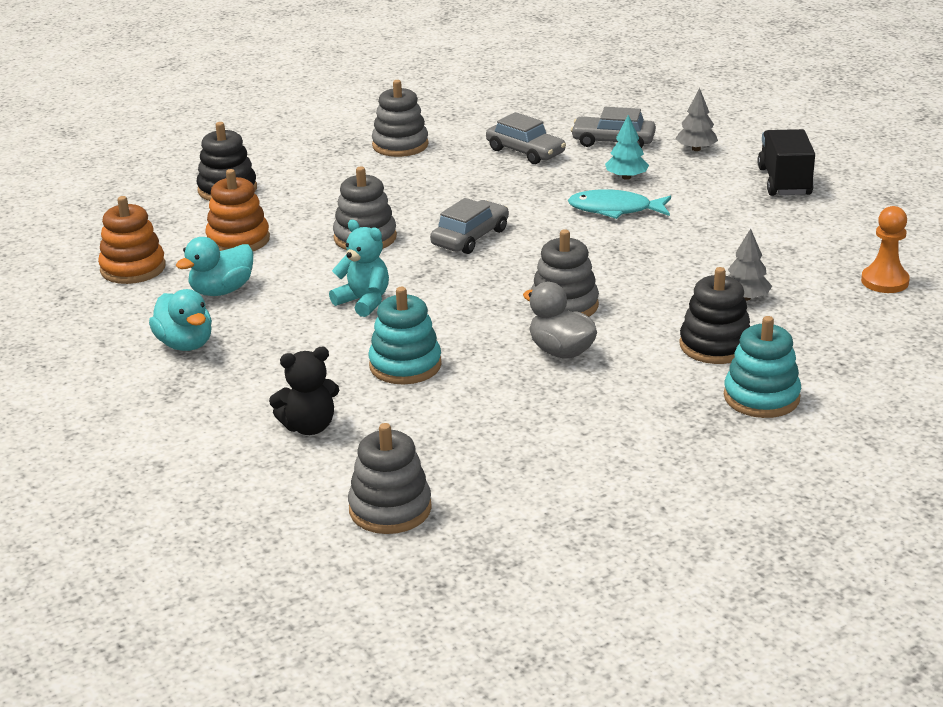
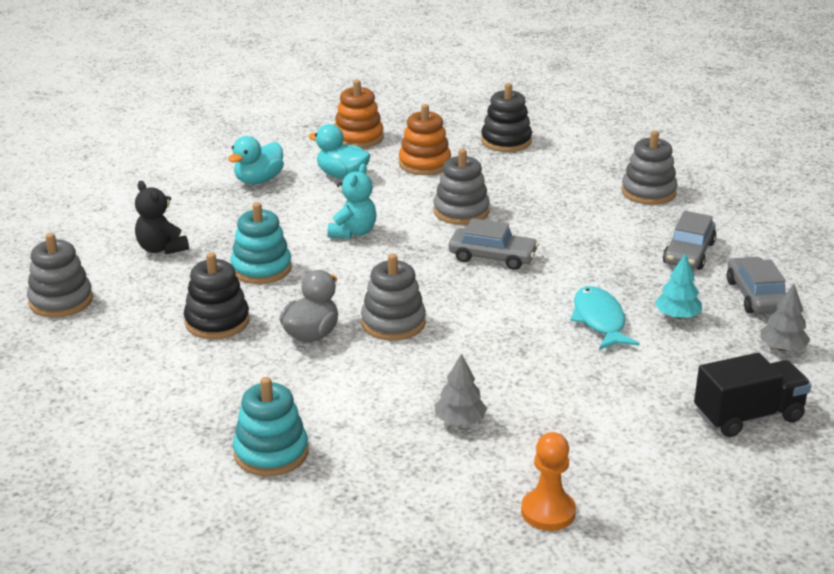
camera: 70 degrees right, 0 degrees up
(715, 345) = (356, 414): black stacking toy -> black stacking toy (217, 322)

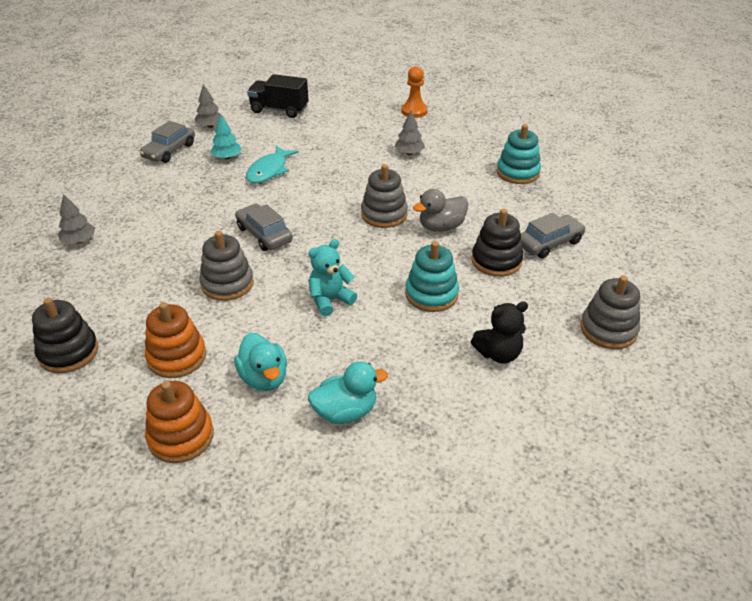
camera: 145 degrees left, 10 degrees up
(161, 249) = (498, 354): black teddy bear -> black teddy bear turned 75 degrees clockwise
(648, 192) = (79, 240): grey stacking toy -> grey tree
(688, 253) = (150, 187): grey car -> grey car (549, 243)

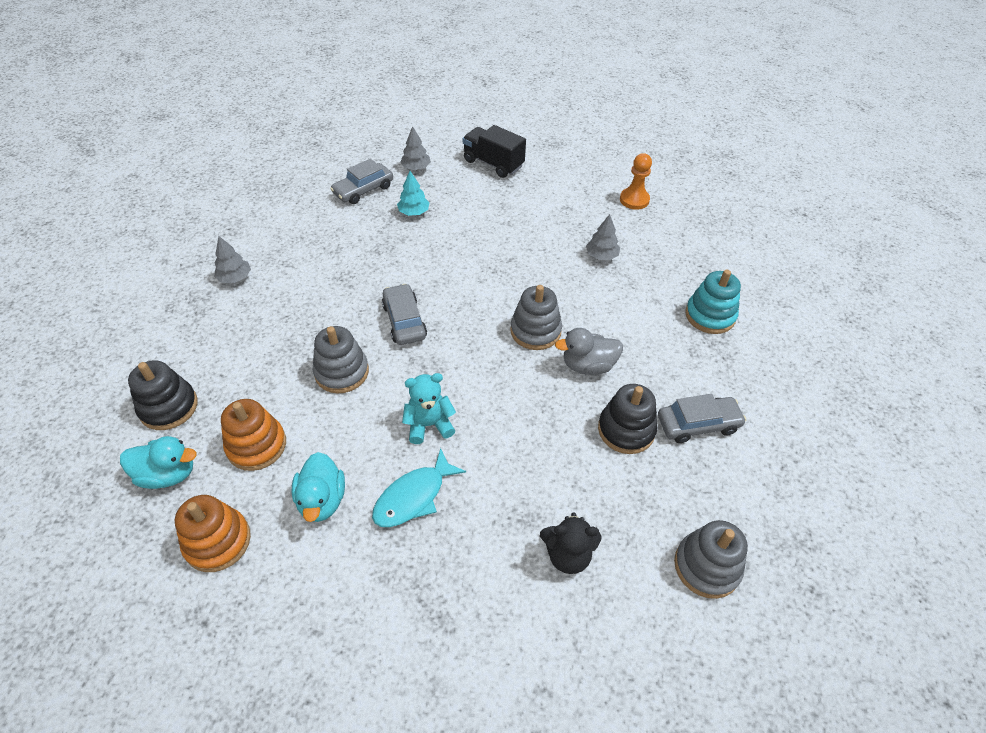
camera: 20 degrees right, 10 degrees up
(269, 171) = (446, 240): turquoise fish -> turquoise fish (413, 497)
(345, 412) = (378, 570): turquoise duck -> turquoise duck (168, 474)
(431, 294) = (534, 452): turquoise stacking toy -> none

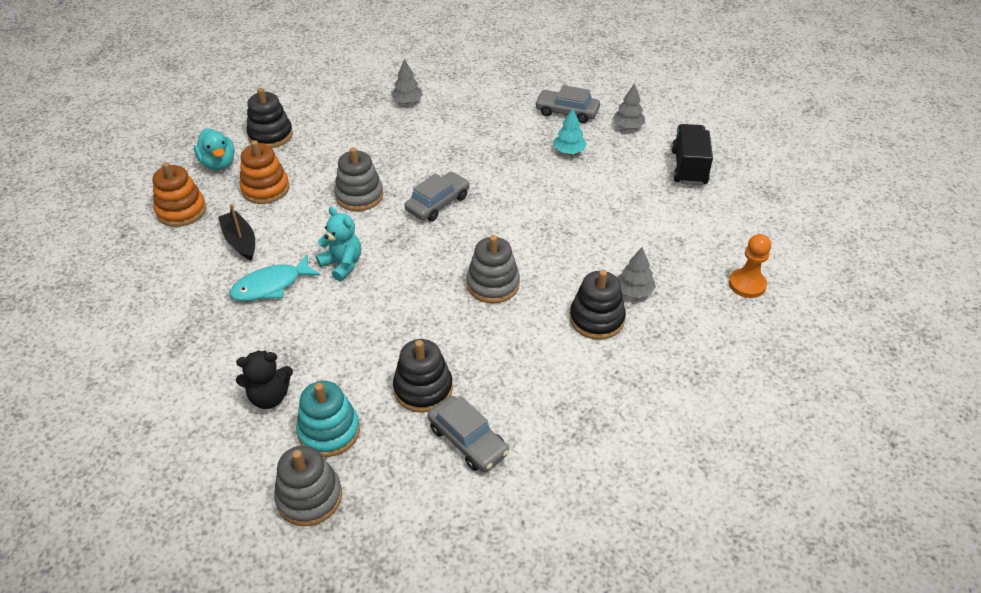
camera: 60 degrees right, 5 degrees down
(322, 500) = (240, 241): turquoise duck -> black boat
(413, 497) = (271, 286): turquoise fish -> turquoise fish turned 45 degrees counterclockwise
(567, 555) = (269, 397): black teddy bear -> black teddy bear turned 75 degrees counterclockwise
(588, 365) = (479, 335): grey duck -> none
(616, 289) = (596, 319): none -> black stacking toy
(710, 315) = (625, 404): turquoise stacking toy -> turquoise stacking toy (329, 431)

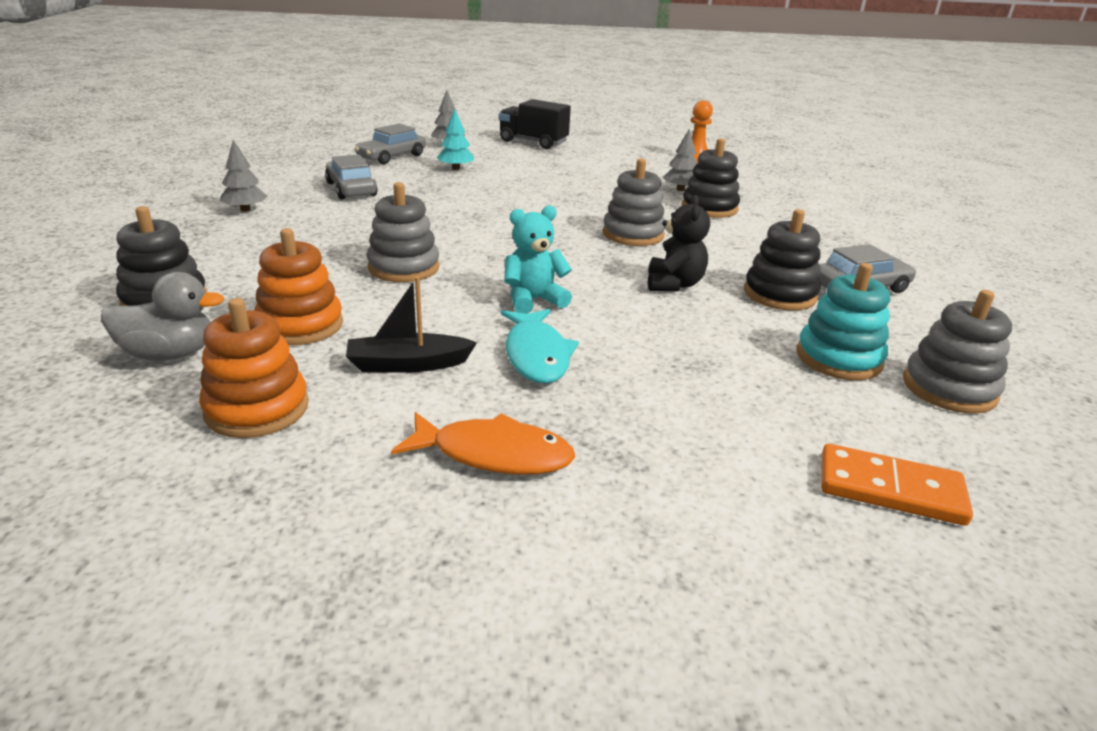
camera: 70 degrees left, 15 degrees down
(167, 298) = (494, 454): none -> orange fish
(178, 462) = (890, 489): none -> orange domino
(218, 163) = (170, 354): turquoise duck -> grey duck
(269, 397) = (768, 390): black teddy bear -> black teddy bear (674, 284)
(438, 203) = (472, 232): grey car -> grey car (351, 189)

